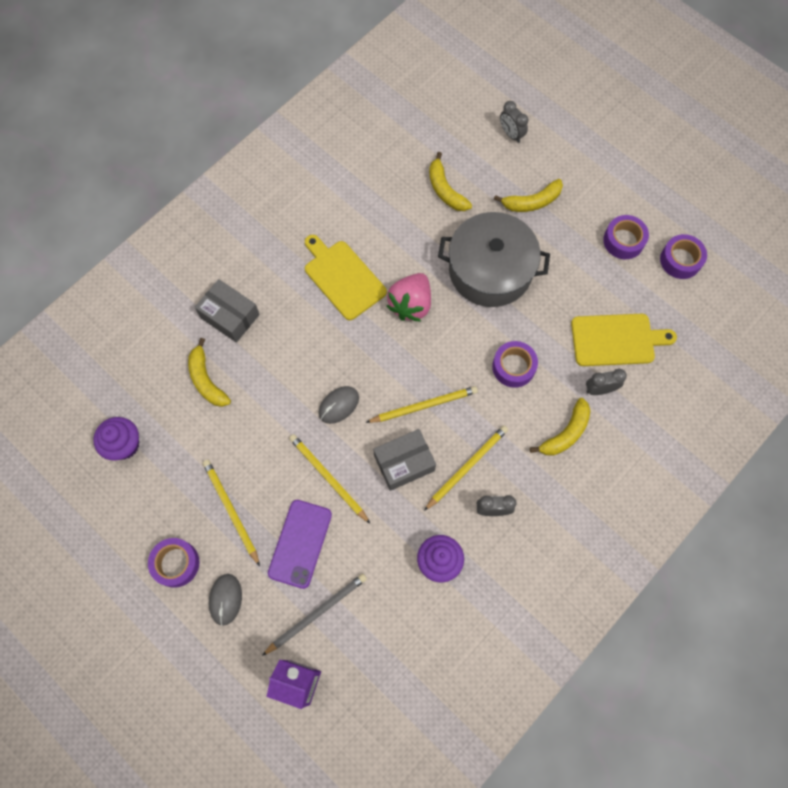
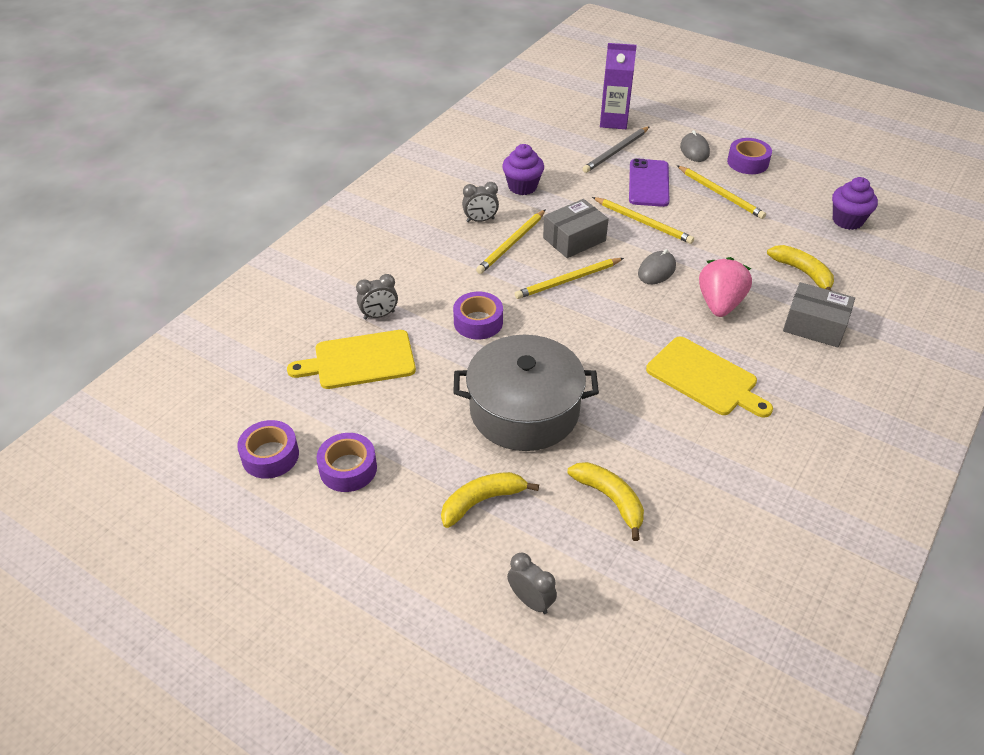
camera: 170 degrees right, 25 degrees down
(411, 304) = (612, 362): pink strawberry -> pink strawberry (719, 304)
(565, 433) = (415, 277): yellow banana -> none

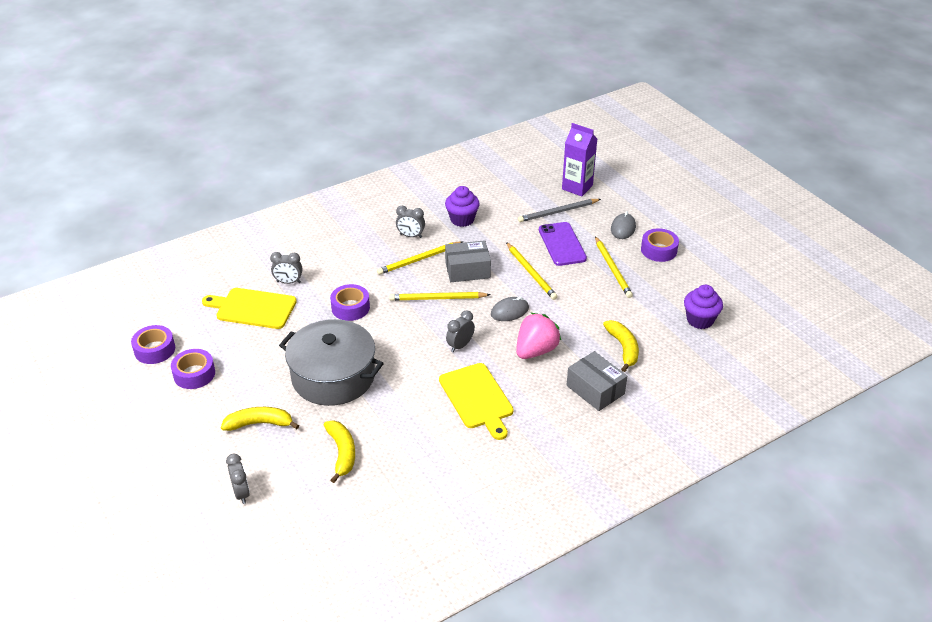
camera: 25 degrees right, 5 degrees down
(637, 325) = (460, 346): none -> grey clock
(649, 183) = (562, 244): purple phone -> purple phone turned 45 degrees counterclockwise

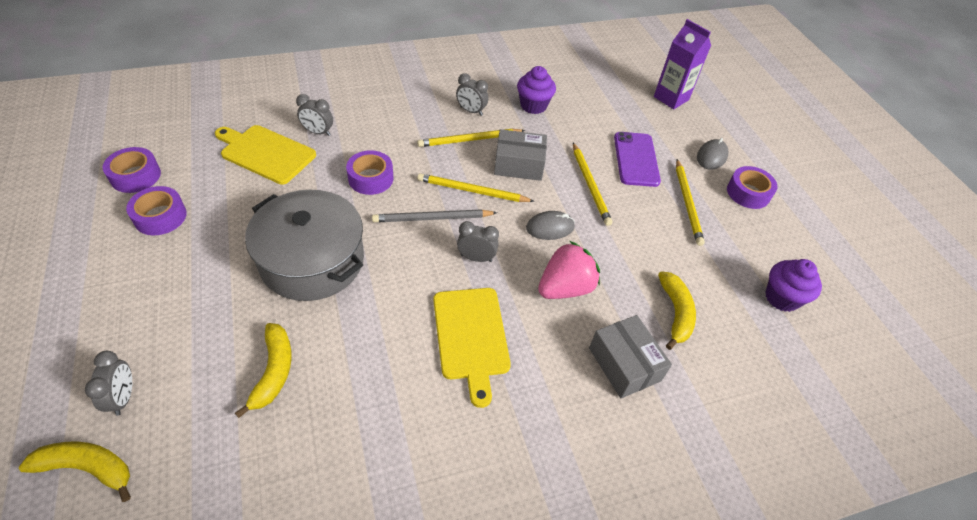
camera: 10 degrees right, 10 degrees up
(259, 423) = (197, 301): yellow banana -> yellow banana (88, 468)
(460, 346) = (476, 258): grey clock -> grey clock turned 45 degrees clockwise
(558, 212) = (642, 121): grey pencil -> grey pencil (432, 218)

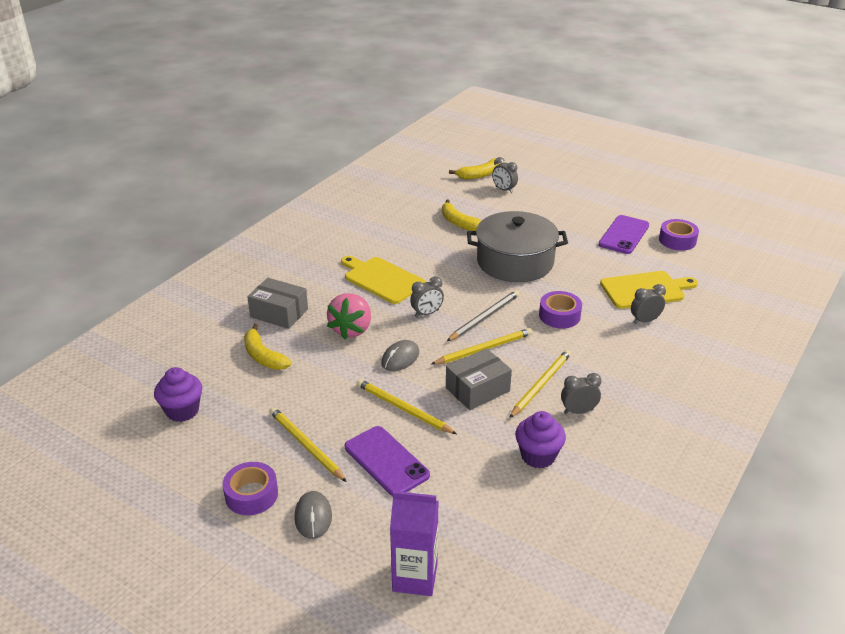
camera: 145 degrees right, 15 degrees down
(160, 216) = (624, 235): purple tape -> purple phone

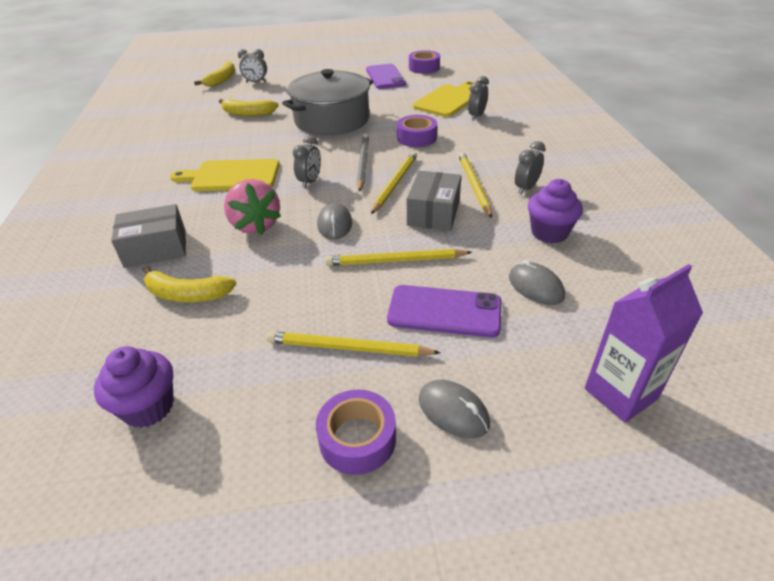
camera: 40 degrees left, 5 degrees up
(466, 485) = (535, 286): none -> grey mouse

